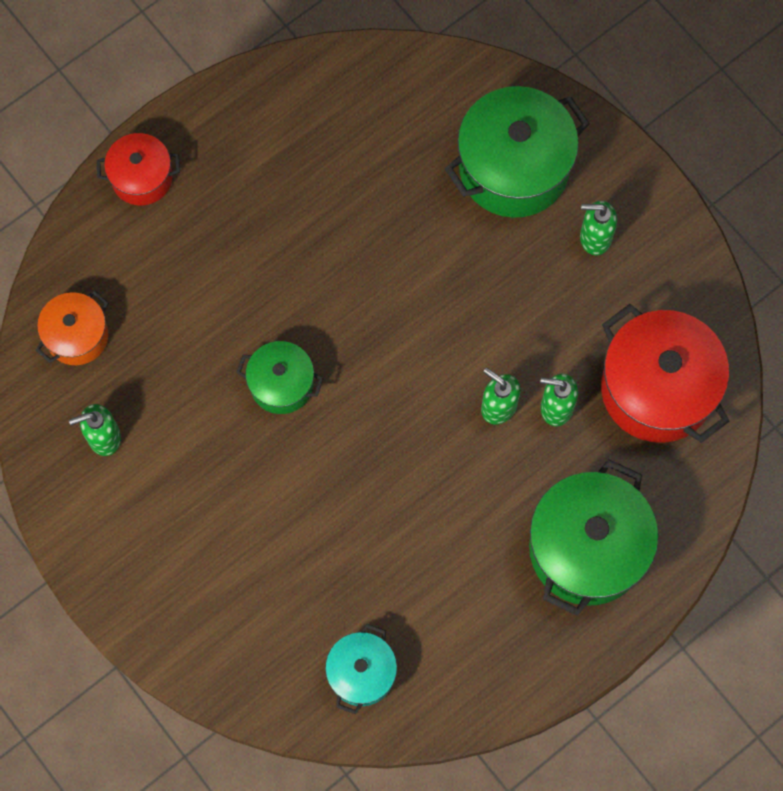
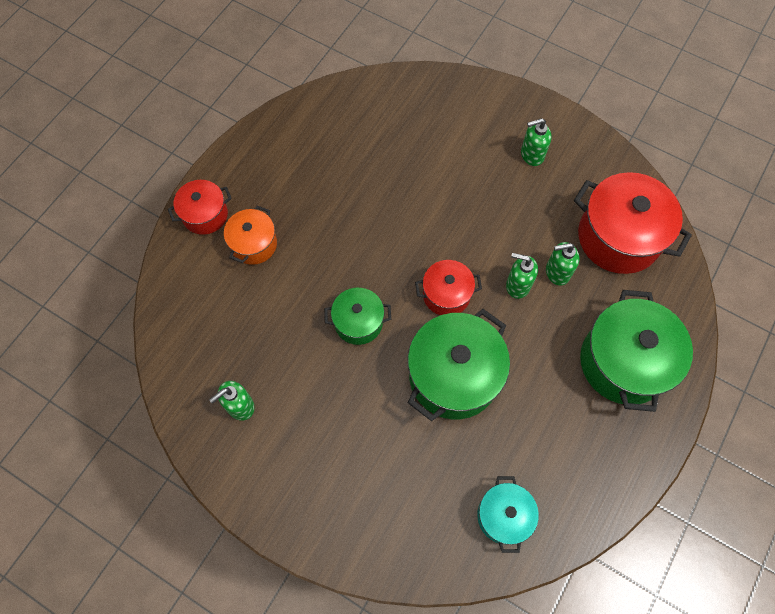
camera: 20 degrees left, 5 degrees down
(77, 336) = (194, 339): orange pot -> orange pot (254, 244)
(404, 387) = (446, 295): none -> red pot
(514, 168) = (459, 129): green pot -> green pot (453, 376)

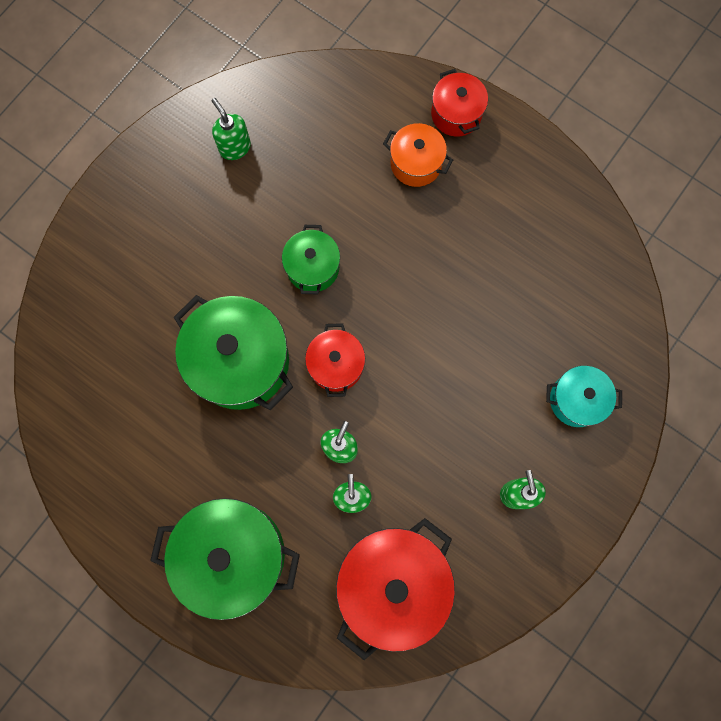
camera: 95 degrees right, 10 degrees up
(503, 516) = (88, 394): turquoise pot -> turquoise pot (576, 400)

